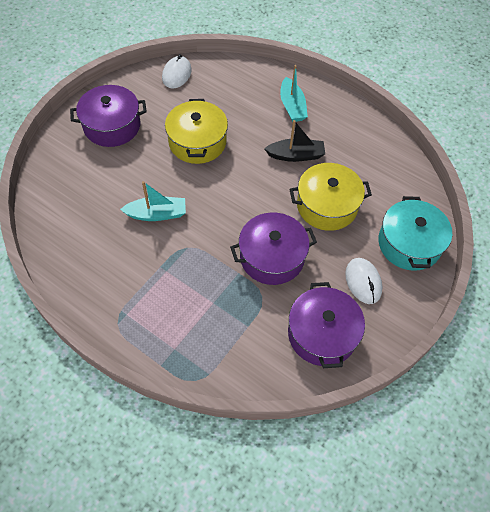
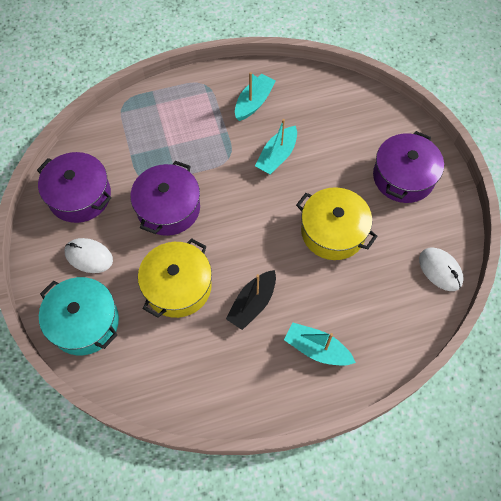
camera: 130 degrees right, 5 degrees up
(110, 266) = (254, 102): none -> turquoise boat

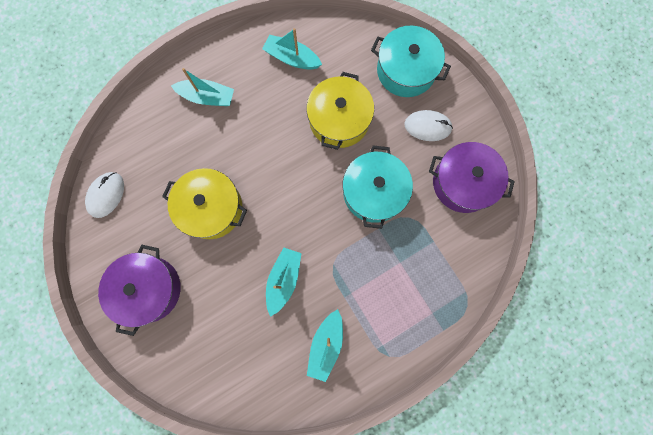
camera: 165 degrees right, 15 degrees up
(168, 208) = (374, 192): purple pot -> turquoise pot
(208, 371) = (292, 58): none -> turquoise boat
(252, 303) = (270, 121): black boat -> none
(440, 270) = (106, 195): white mouse -> white mouse turned 75 degrees clockwise

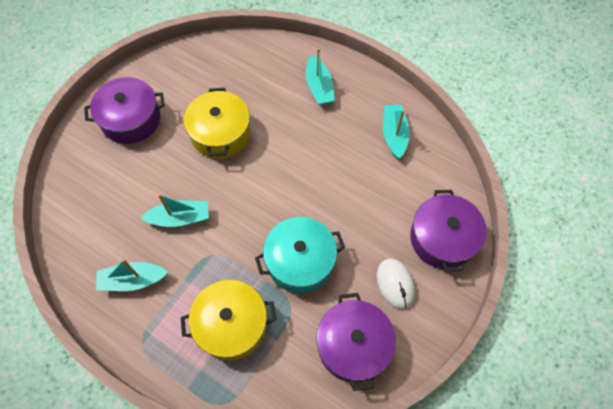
camera: 65 degrees right, 15 degrees down
(106, 195) = (197, 56): white mouse -> none
(339, 120) = (356, 199): yellow pot -> yellow pot (231, 325)
(406, 71) = (442, 238): turquoise pot -> purple pot

